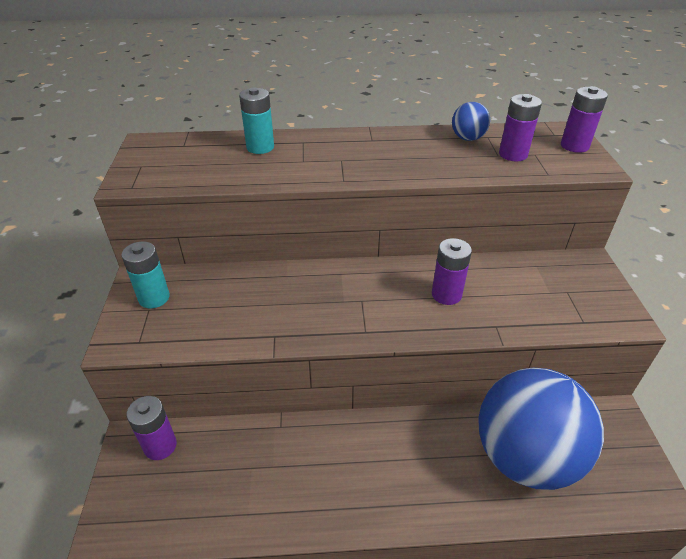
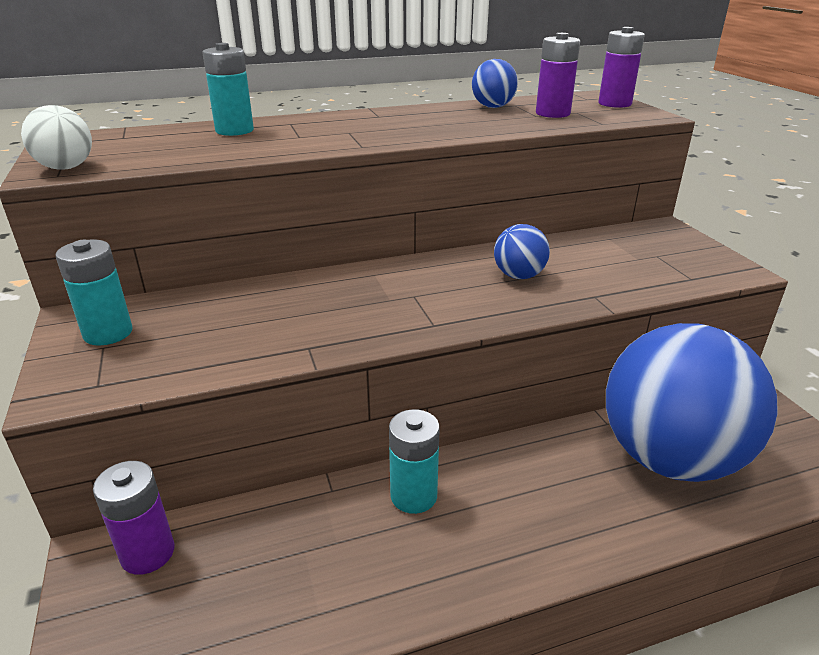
camera: 15 degrees left, 10 degrees down
(138, 179) = (66, 168): none -> white ball
(332, 444) = (413, 496): none -> turquoise battery
(446, 294) = (519, 276): purple battery -> blue ball

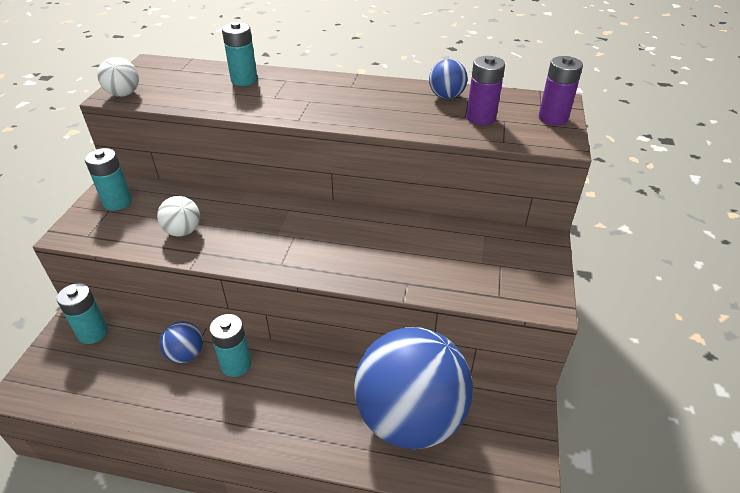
camera: 30 degrees right, 10 degrees up
(148, 553) = (93, 333): purple battery -> turquoise battery
(256, 333) = (183, 231): none -> white ball
(519, 276) = (376, 246): blue ball -> blue ball (186, 354)

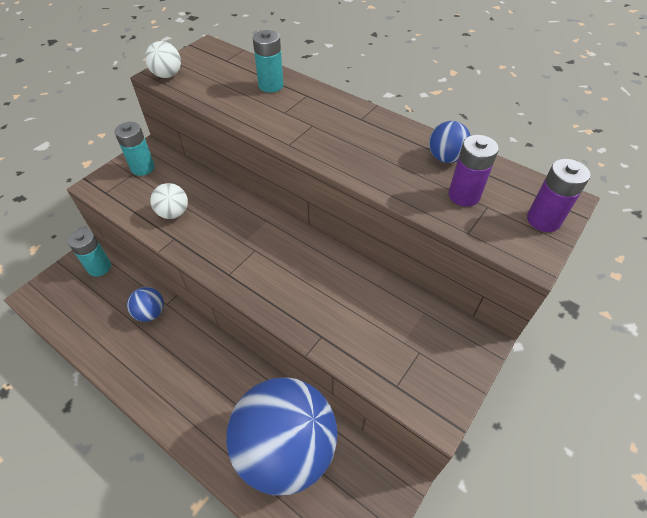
camera: 25 degrees right, 10 degrees up
(236, 364) = (180, 337): turquoise battery -> none

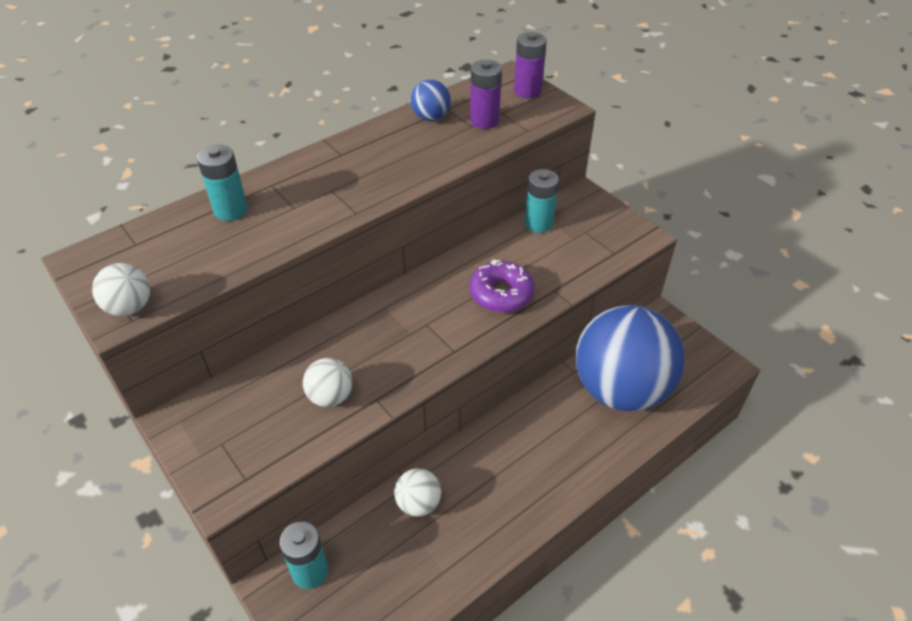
camera: 75 degrees left, 5 degrees down
(143, 168) = (215, 429): turquoise battery -> turquoise battery (538, 223)
(150, 313) = (418, 503): blue ball -> white ball
(303, 294) = (501, 294): none -> purple donut

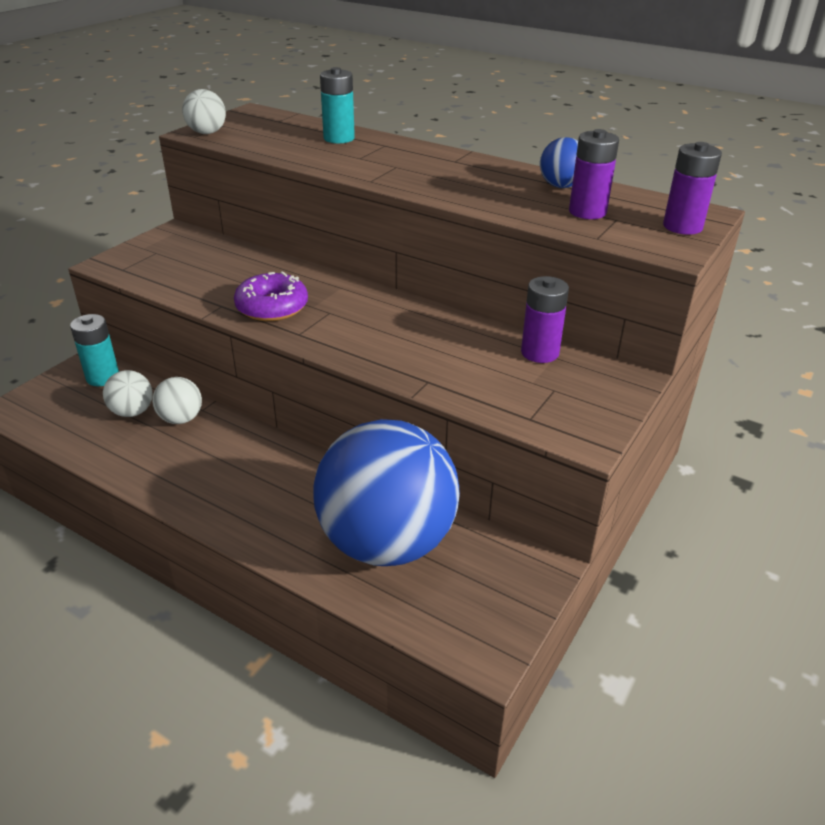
camera: 70 degrees right, 10 degrees down
(330, 396) = (217, 284): white ball -> white ball (132, 412)
(501, 294) = (399, 347): purple donut -> purple donut (272, 307)
(538, 223) = (539, 353): turquoise battery -> purple battery

